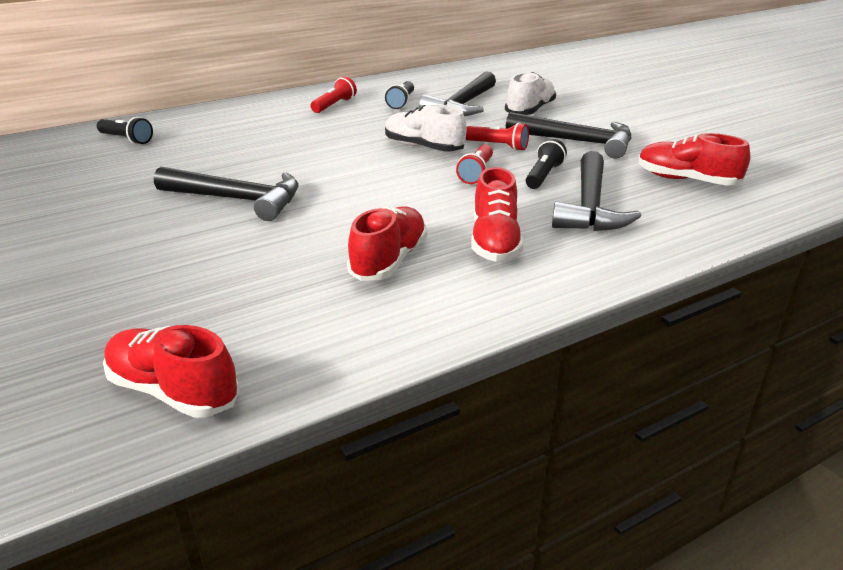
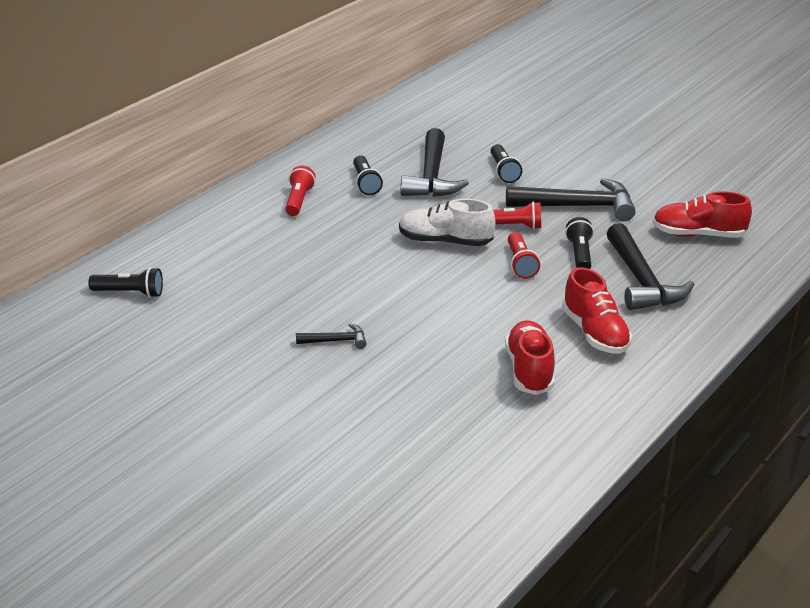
camera: 25 degrees left, 0 degrees up
(173, 391) = (482, 511): red shoe -> none
(237, 199) = (336, 341): black hammer -> black hammer, size x0.47
(530, 110) = (503, 171): white shoe -> black flashlight

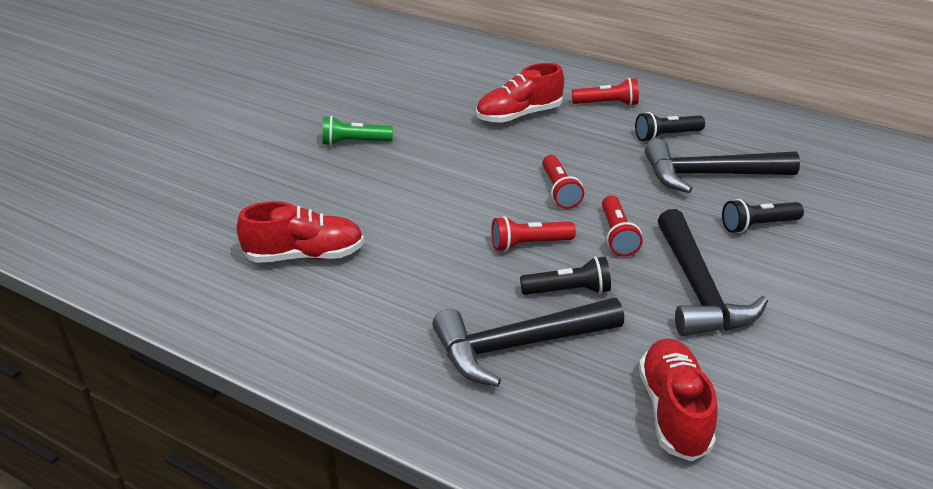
camera: 85 degrees right, 5 degrees up
(129, 293) = (417, 50): black flashlight -> none
(336, 341) = (354, 142): black hammer -> green flashlight
(445, 242) = (559, 191): white shoe -> red flashlight
(595, 334) = (383, 303): red shoe -> red shoe (519, 115)

